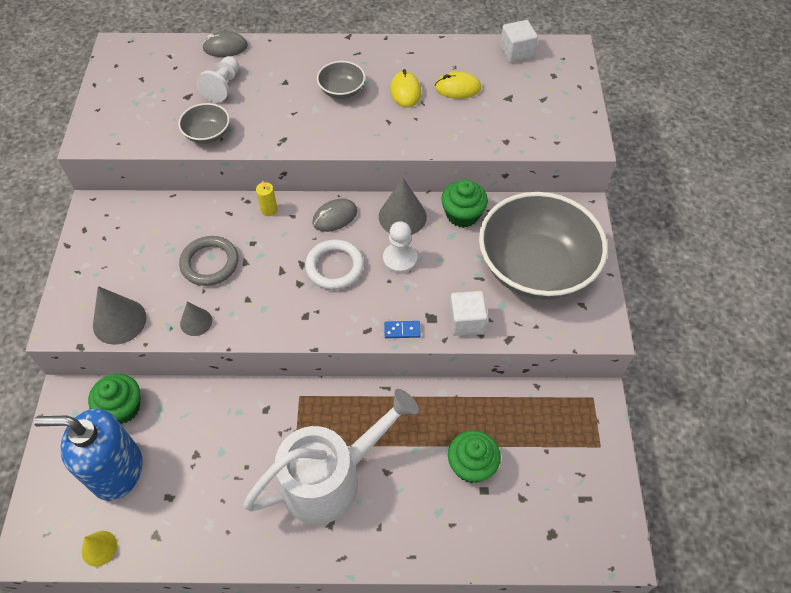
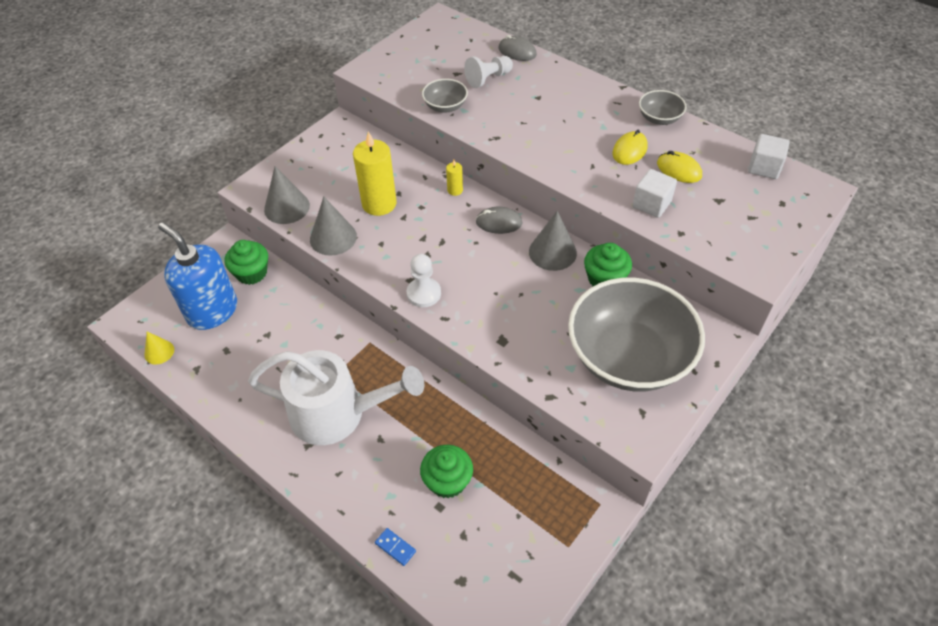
camera: 40 degrees right, 5 degrees down
(196, 322) = (333, 237): grey cone -> grey cone, size x1.66
(210, 263) = (379, 204): grey ring -> yellow candle
(334, 267) = (464, 258): white ring -> none
(342, 91) = (576, 125): grey bowl -> grey bowl (659, 118)
(400, 259) = (519, 282): white pawn -> white pawn (424, 293)
(402, 330) = (470, 335): blue domino -> blue domino (395, 547)
(466, 321) = (528, 361): white cube -> white cube (651, 204)

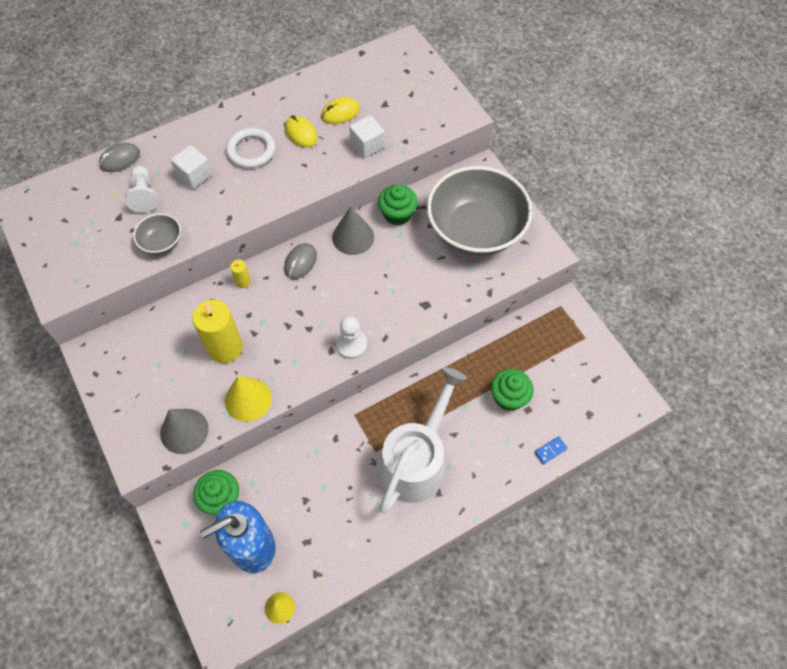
camera: 70 degrees left, 10 degrees up
(333, 237) = (248, 399): grey cone -> yellow cone
(583, 124) = (251, 150): none -> white ring
(659, 118) = (275, 98): grey bowl -> none
(764, 167) = (366, 63): white cube -> white cube (194, 175)

